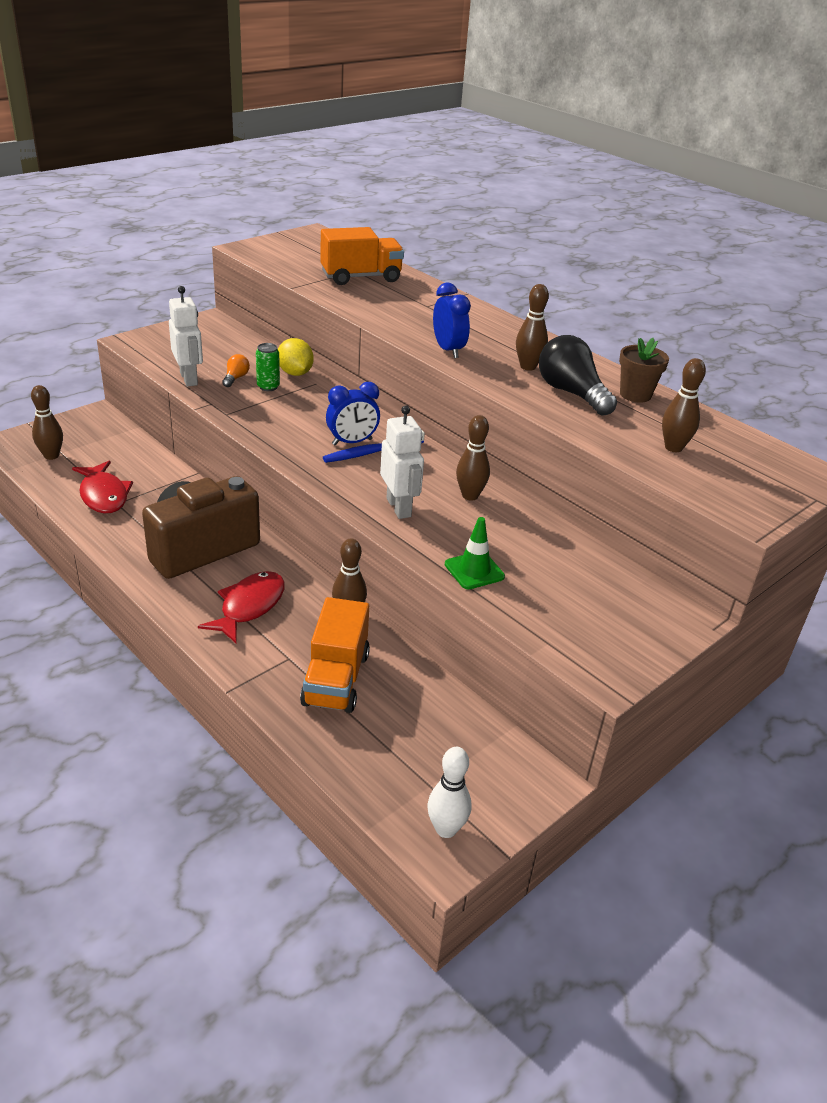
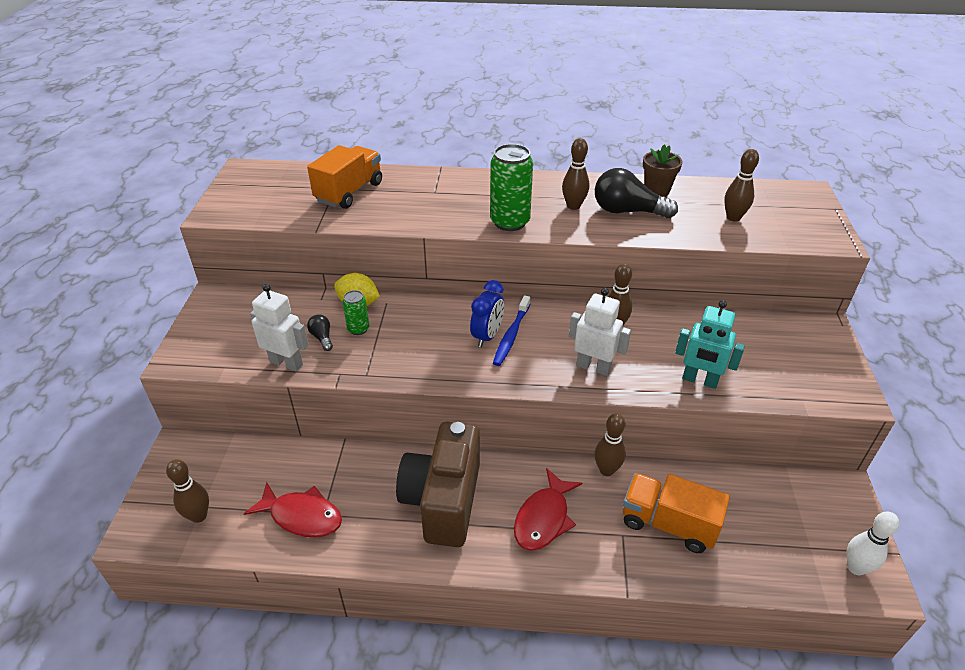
camera: 40 degrees left, 5 degrees up
(235, 378) = (322, 338): orange light bulb -> black light bulb
(249, 606) = (543, 518): red fish -> red fish turned 135 degrees counterclockwise
(336, 679) = (668, 524): orange truck -> orange truck turned 150 degrees clockwise
(448, 350) = (510, 222): blue clock -> green can
(474, 570) = (699, 380): green traffic cone -> turquoise robot

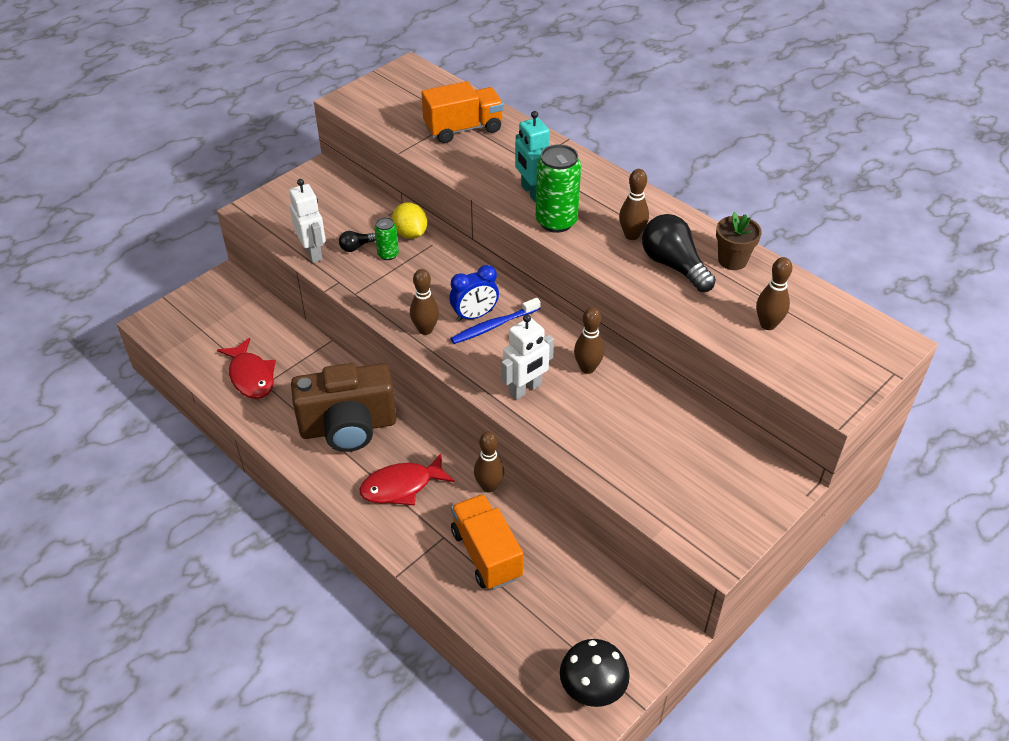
camera: 40 degrees right, 5 degrees up
(198, 516) = (194, 335): brown bowling pin -> brown bowling pin (425, 330)
(322, 338) = (356, 247): black light bulb -> black light bulb turned 135 degrees counterclockwise
(443, 500) = (348, 427): brown camera -> brown camera turned 150 degrees counterclockwise
(593, 367) = (525, 389): white robot -> white robot turned 75 degrees clockwise
(699, 380) = (598, 453): turquoise robot -> turquoise robot (532, 192)
(856, 567) = (592, 689): white bowling pin -> black mushroom

